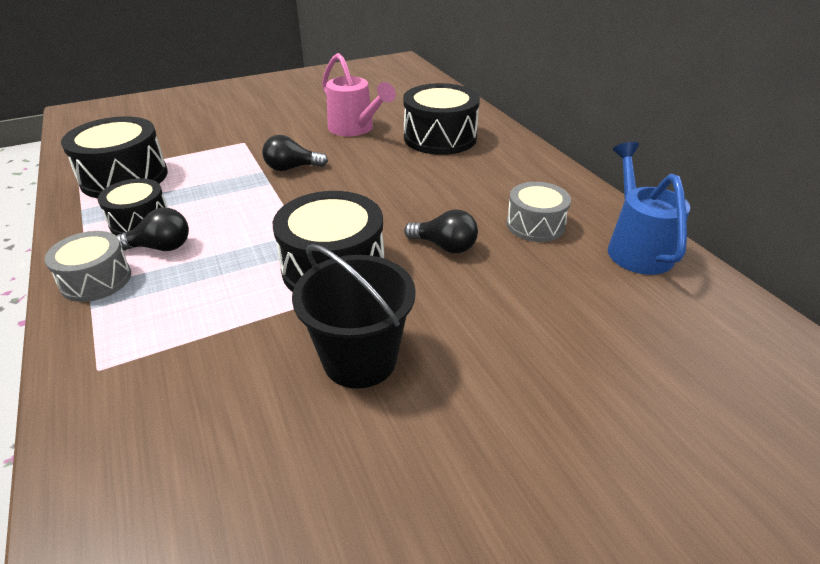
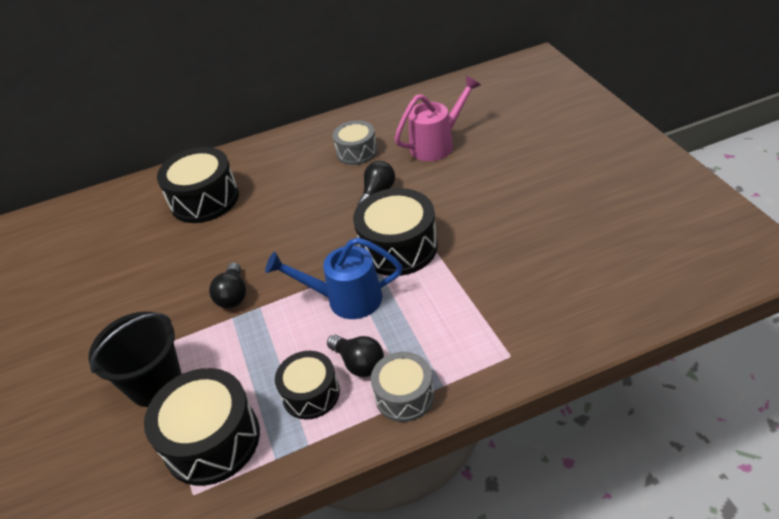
camera: 80 degrees left, 5 degrees up
(160, 247) = (359, 363): black light bulb -> black light bulb turned 135 degrees clockwise
(355, 129) = (162, 258): pink watering can -> pink watering can (437, 144)
(360, 359) = (492, 225): black bucket -> black bucket (156, 384)
(636, 247) = (388, 114): blue watering can -> blue watering can (346, 299)

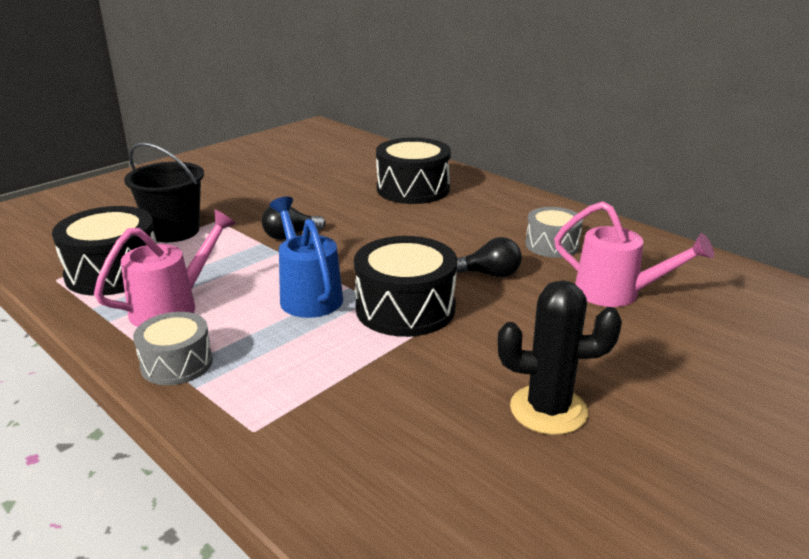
camera: 60 degrees right, 15 degrees down
(311, 394) = (172, 307): black drum -> pink watering can
(359, 363) = (218, 324): black light bulb -> none
(543, 211) = (548, 410): none -> black cactus

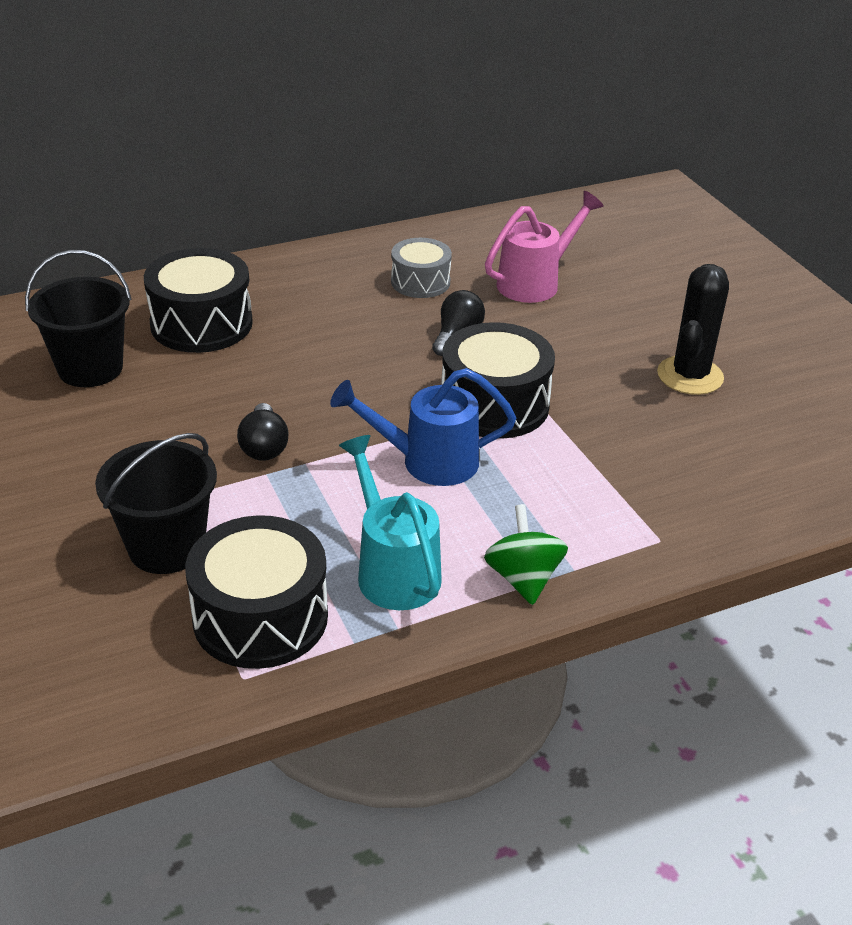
camera: 70 degrees left, 10 degrees up
(172, 307) = (393, 570): pink watering can -> turquoise watering can
(177, 363) = (523, 578): grey drum -> green spinning top
(337, 173) = (90, 368): none -> black bucket

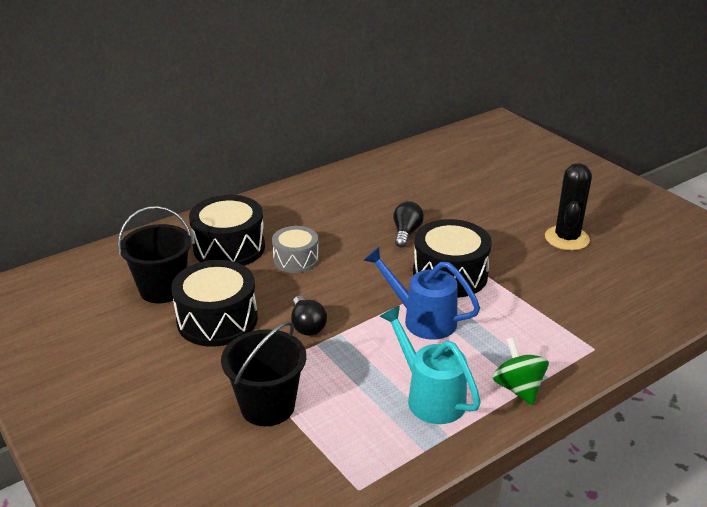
camera: 10 degrees left, 5 degrees down
(260, 617) = (353, 444): black drum -> black drum (217, 320)
(420, 282) = (367, 200): grey drum -> grey drum (296, 259)
(428, 461) = (422, 319): blue watering can -> blue watering can turned 45 degrees clockwise
(535, 282) = (442, 191): pink watering can -> none

